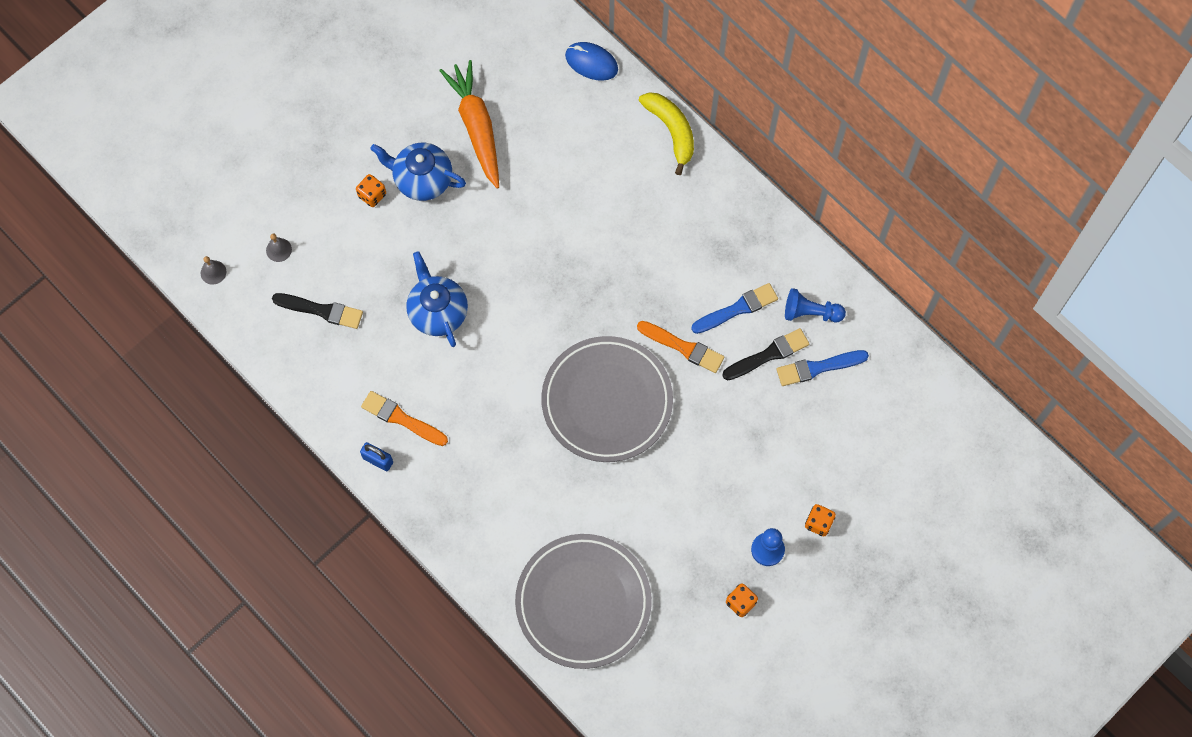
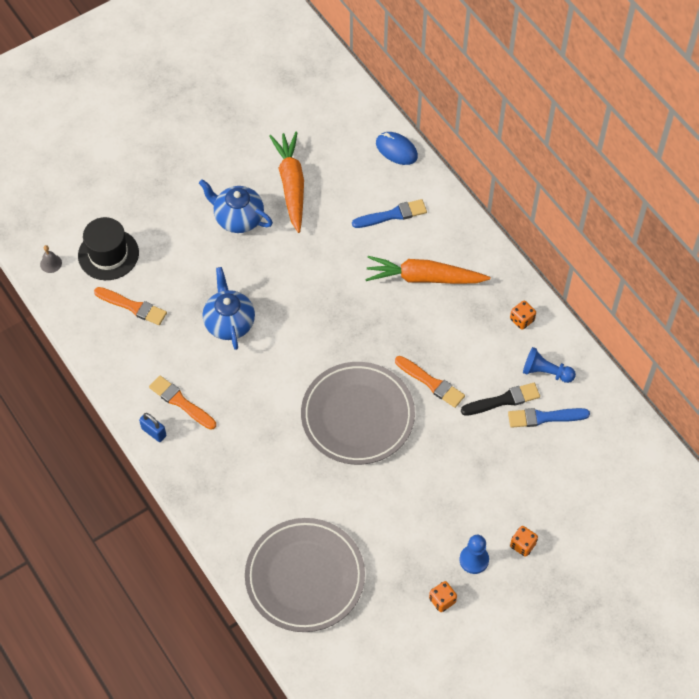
camera: 10 degrees right, 10 degrees down
(278, 250) = (108, 254): grey bell -> black hat
(321, 310) = (133, 306): black brush -> orange brush
(372, 195) = (194, 224): orange dice -> orange dice (522, 320)
(652, 219) = (424, 278): none -> orange carrot
(671, 131) = (453, 212): yellow banana -> none
(737, 309) = (483, 359): blue brush -> blue brush (392, 215)

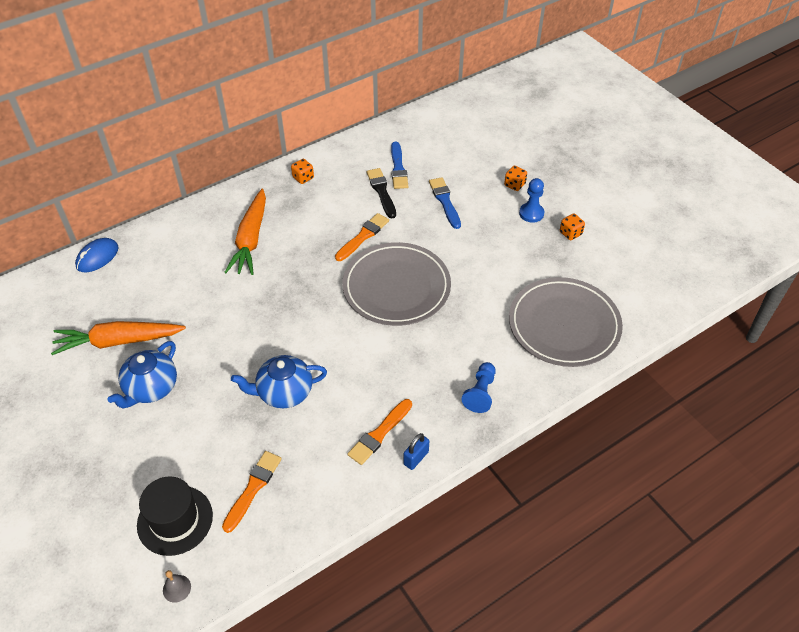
camera: 90 degrees left, 10 degrees down
(392, 215) = (175, 261): blue brush -> blue brush (445, 201)
(545, 372) = (355, 166): blue pawn -> blue pawn (480, 393)

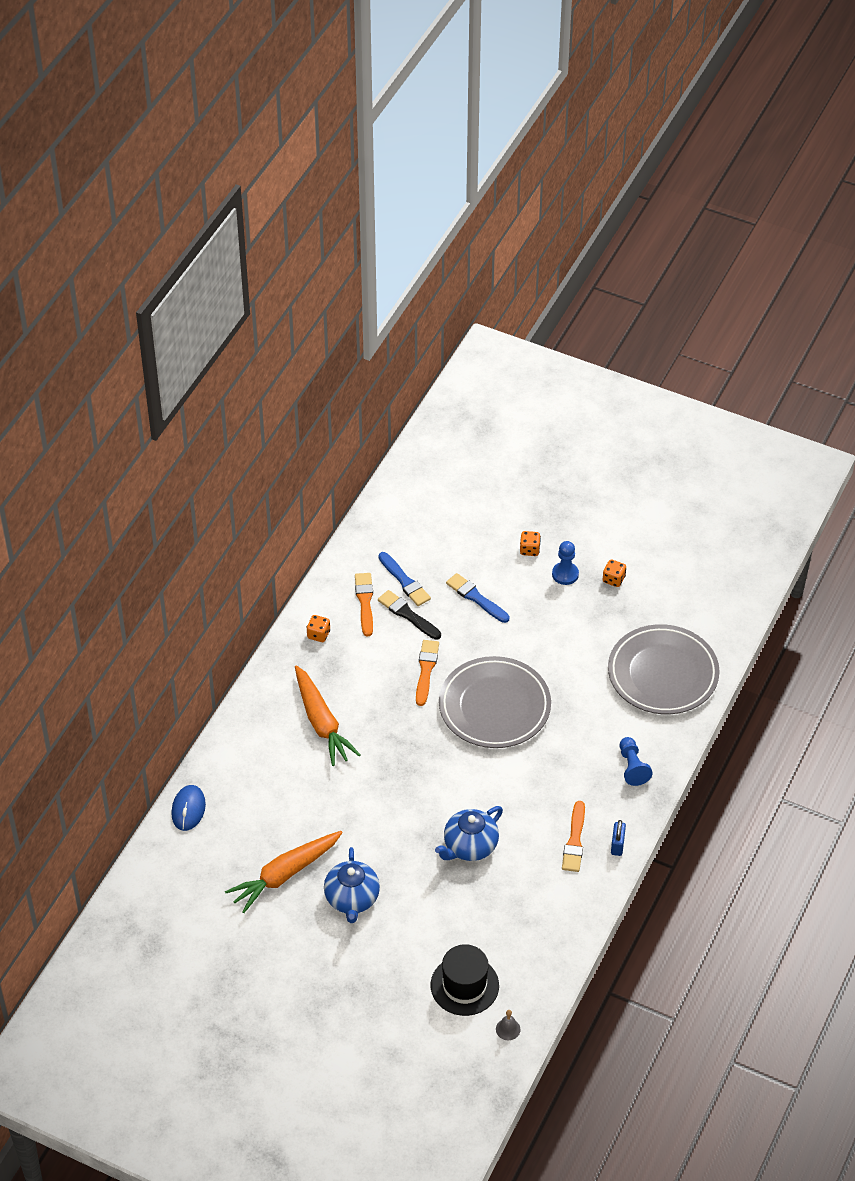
camera: 30 degrees left, 0 degrees up
(253, 488) = (506, 932): orange brush -> orange brush (365, 602)

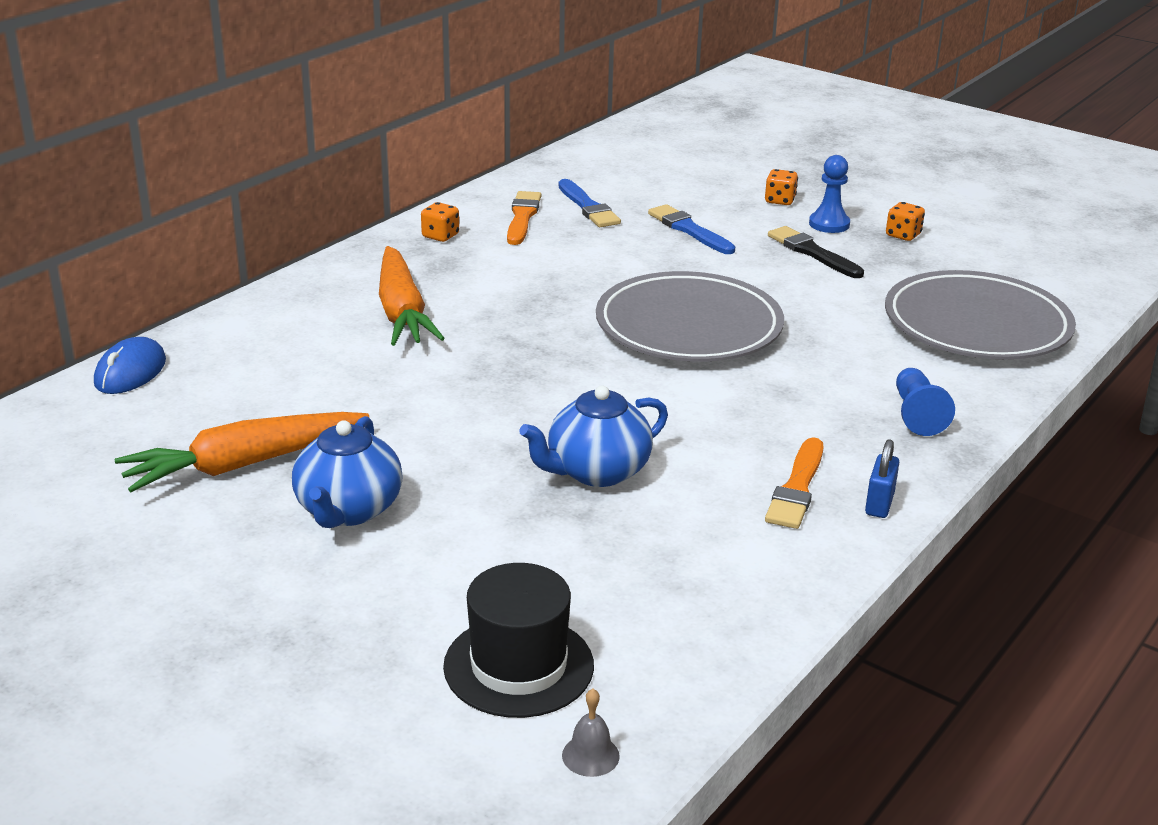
camera: 10 degrees right, 20 degrees down
(408, 614) = (581, 233): black brush -> black brush (812, 252)
(426, 670) = (590, 282): orange brush -> none

